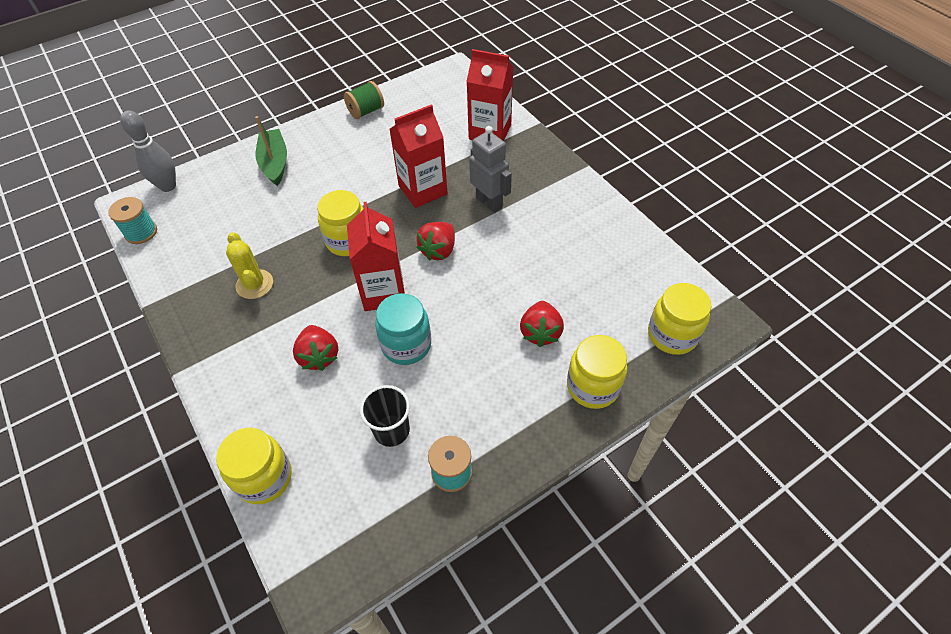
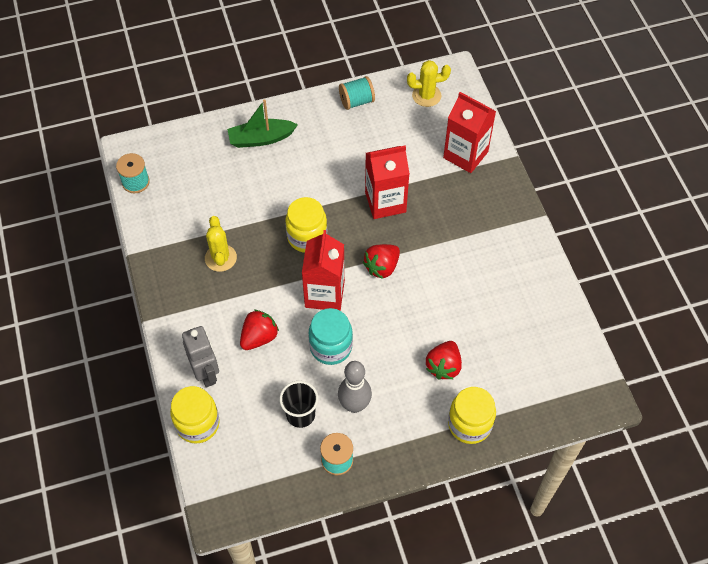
camera: 15 degrees right, 5 degrees up
(168, 186) = (164, 140): grey bowling pin -> grey bowling pin (354, 405)
(275, 163) = (261, 139): green boat -> green boat turned 105 degrees counterclockwise
(319, 356) = (259, 337): red strawberry -> red strawberry turned 135 degrees counterclockwise
(366, 111) = (356, 101): green spool -> turquoise spool
(434, 93) = (426, 95): none -> yellow cactus
(489, 202) = (440, 231): grey robot -> grey robot (206, 373)
(672, 335) = (553, 399): yellow jar -> none

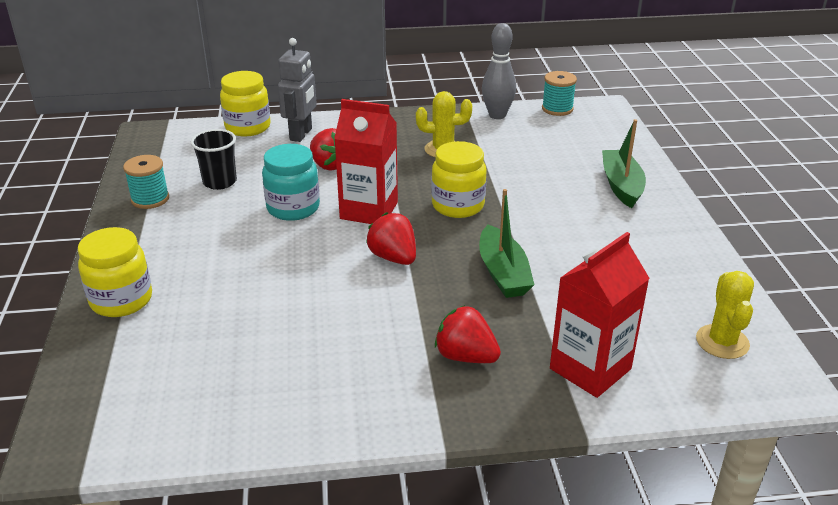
camera: 100 degrees right, 25 degrees down
(206, 373) = (301, 134): grey robot -> grey robot turned 60 degrees counterclockwise
(354, 405) = (208, 216): grey bowling pin -> grey bowling pin (497, 115)
(356, 101) = (698, 268): turquoise spool -> none
(385, 202) = (503, 273): red carton -> green boat
(443, 366) = (217, 290): red strawberry -> red strawberry (465, 356)

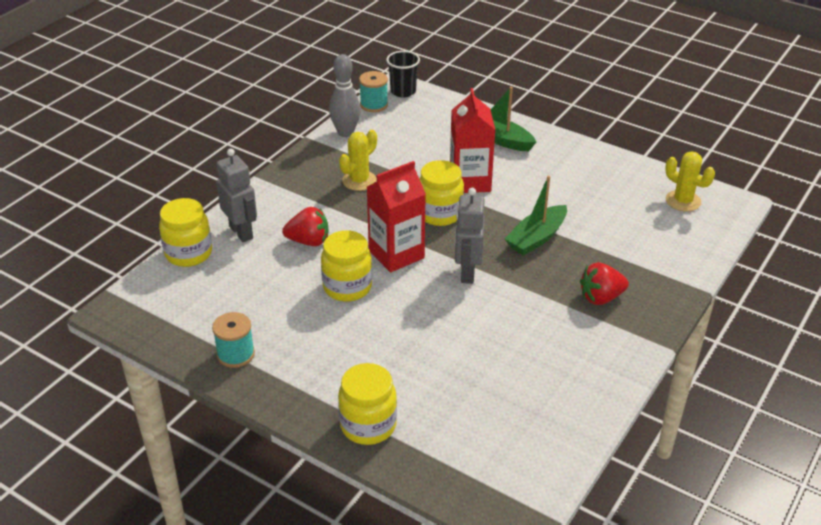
camera: 50 degrees left, 5 degrees up
(219, 182) = (259, 306): black cup -> black cup (403, 91)
(293, 208) = (347, 287): turquoise jar -> yellow jar
(393, 258) = (467, 273): red strawberry -> grey robot
(503, 273) = (536, 238): green boat -> green boat turned 105 degrees clockwise
(590, 369) = (658, 258): red carton -> red carton (470, 181)

